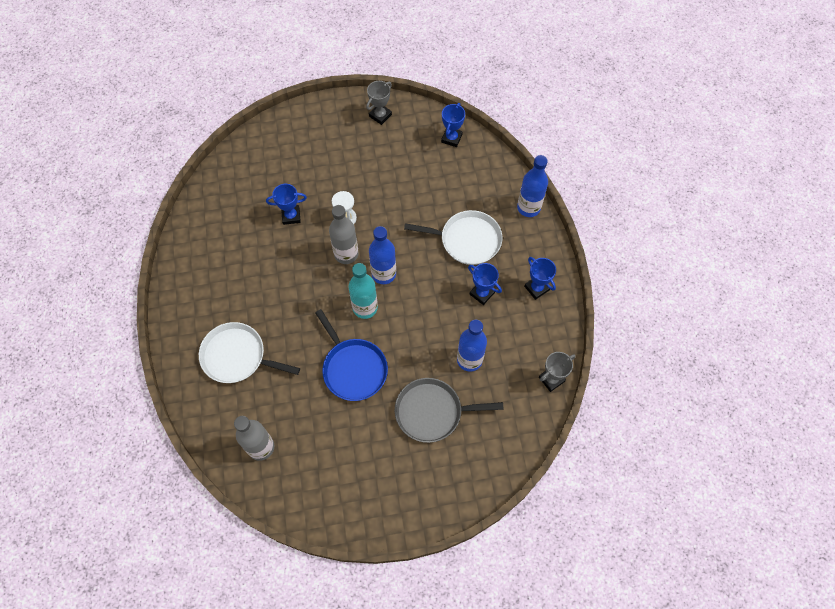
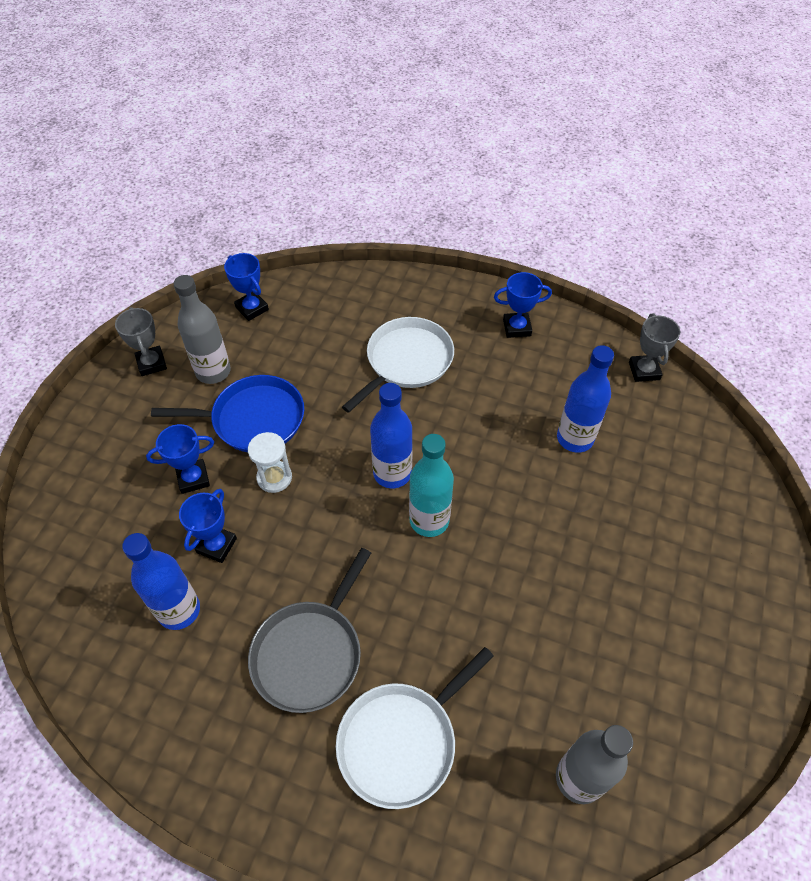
camera: 60 degrees left, 10 degrees down
(346, 254) = (330, 503): grey bottle -> grey bottle (213, 372)
(353, 368) = (514, 580): blue pan -> blue pan (253, 419)
(432, 412) = (628, 514): grey pan -> grey pan (310, 653)
(482, 293) = (490, 382): blue trophy -> blue trophy (193, 478)
(528, 208) = (405, 284): blue bottle -> blue bottle (179, 610)

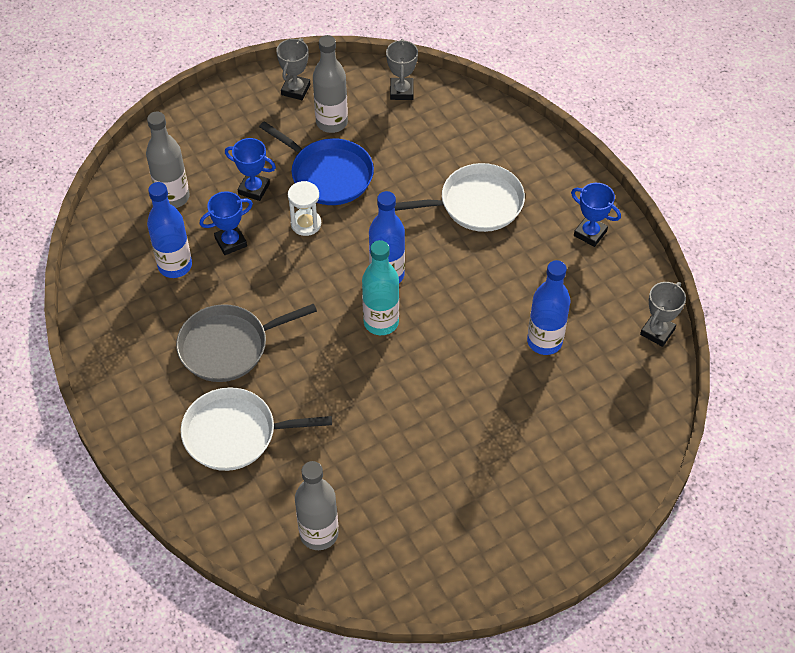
camera: 40 degrees right, 0 degrees up
(115, 542) = (173, 197): none -> grey bottle
(252, 308) = (401, 91): blue trophy -> grey trophy

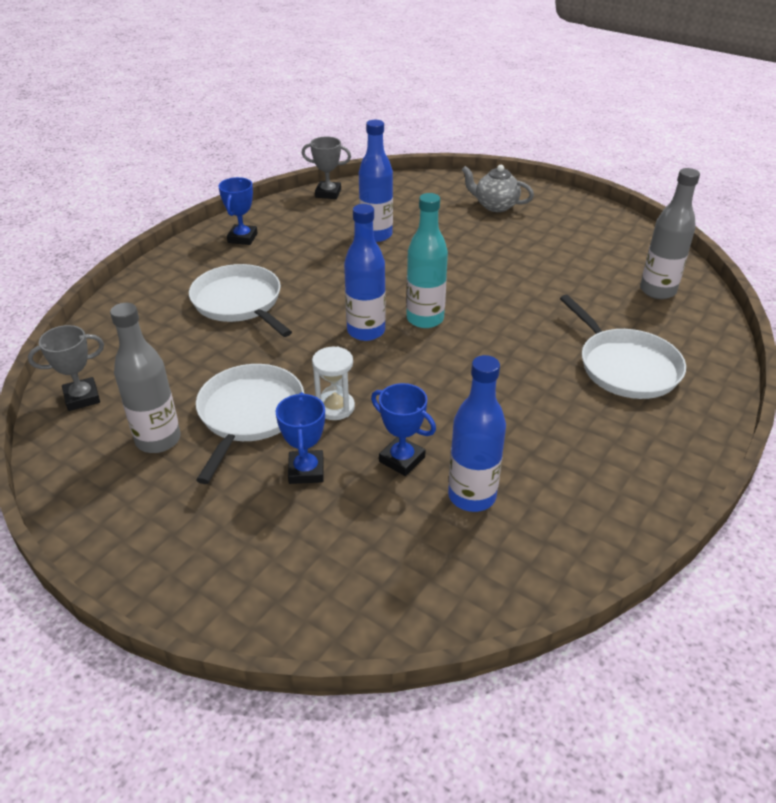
camera: 115 degrees left, 15 degrees down
(173, 197) = (365, 547): grey bottle -> none
(228, 346) = (538, 407): grey pan -> none
(295, 90) = (104, 496): grey trophy -> none
(328, 174) = (249, 414): blue pan -> white pan
(557, 479) = (495, 206): none -> grey teapot

